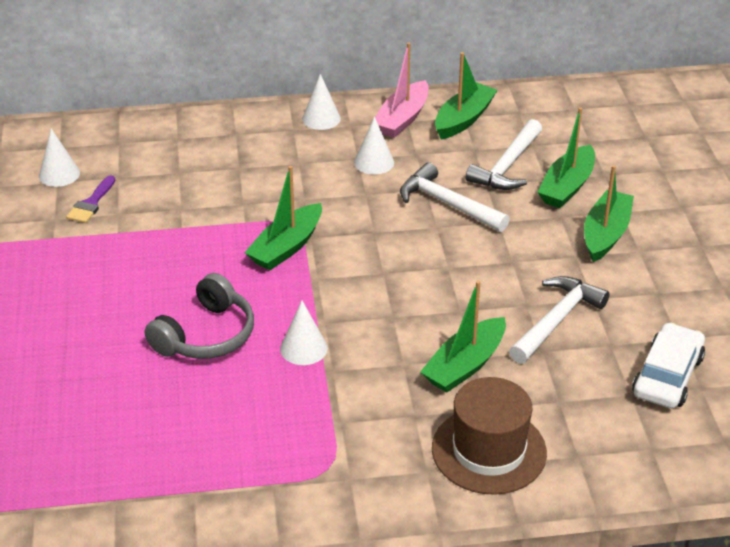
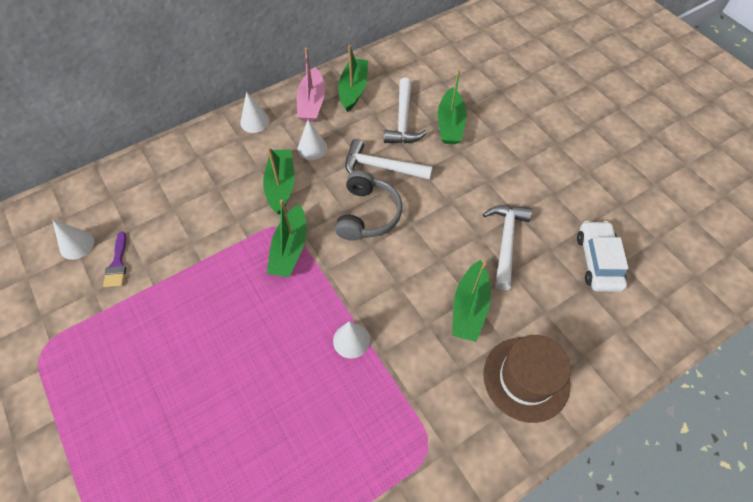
camera: 25 degrees left, 20 degrees up
(206, 335) = (272, 359): grey headphones -> grey headphones (367, 214)
(605, 234) = (495, 155): green boat -> green boat (281, 185)

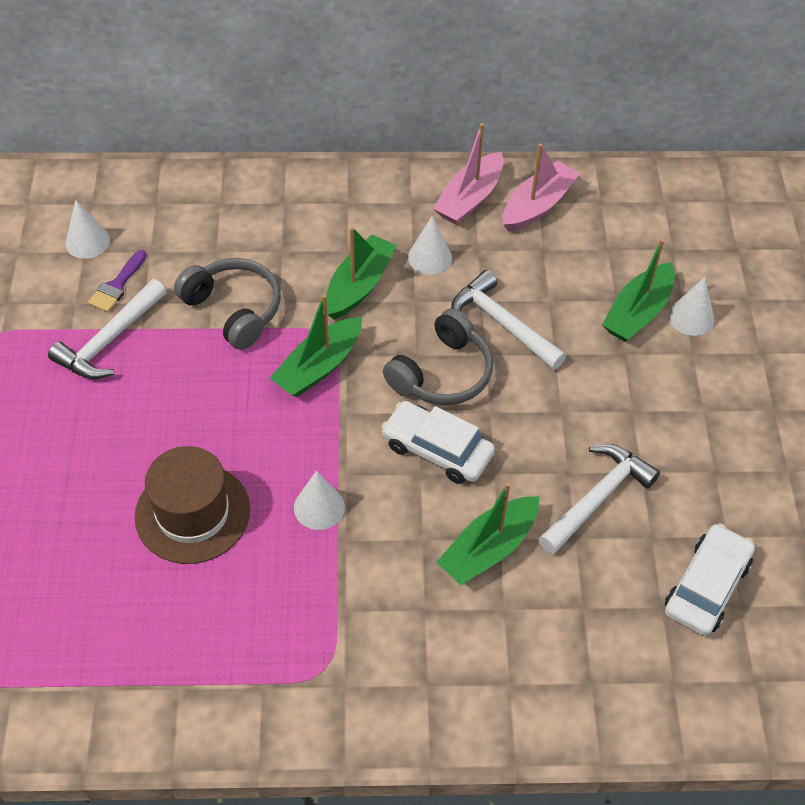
camera: 30 degrees right, 5 degrees down
(210, 240) = (233, 309): none -> grey headphones
(255, 121) = (380, 190): white cone -> white cone (691, 317)
(353, 90) = (537, 205): green boat -> pink boat
(397, 263) = (437, 449): none -> white car
(403, 120) = (576, 277): white hammer -> white hammer (110, 340)
(526, 378) = (497, 666): brown hat -> brown hat (192, 513)

